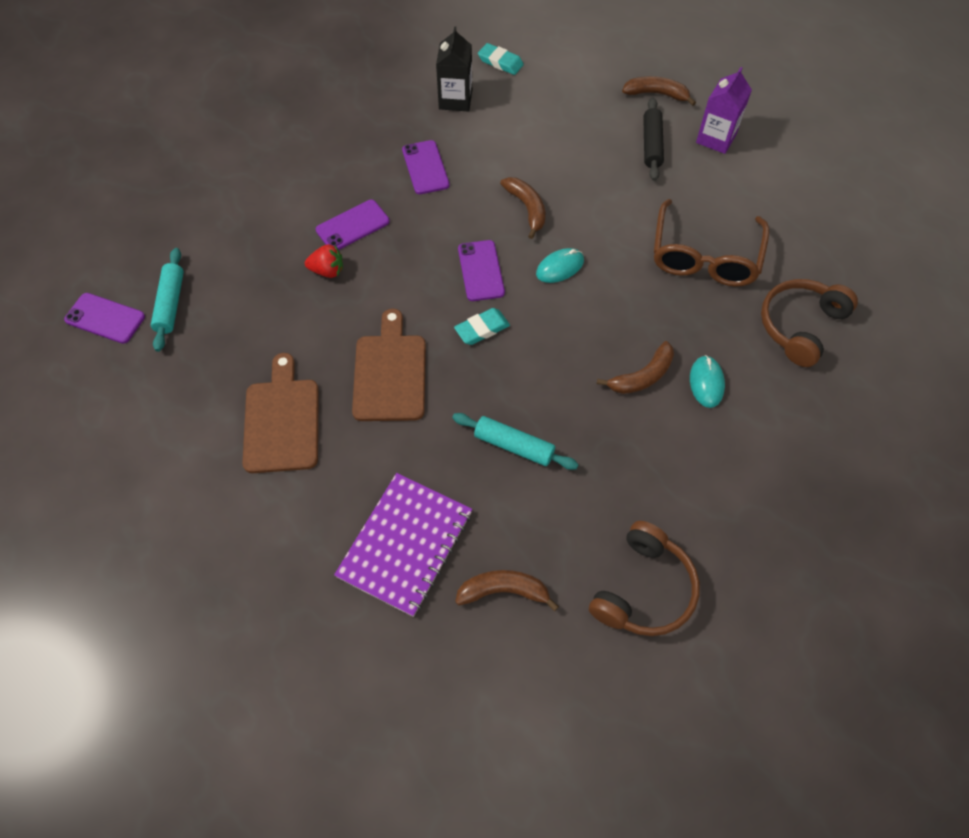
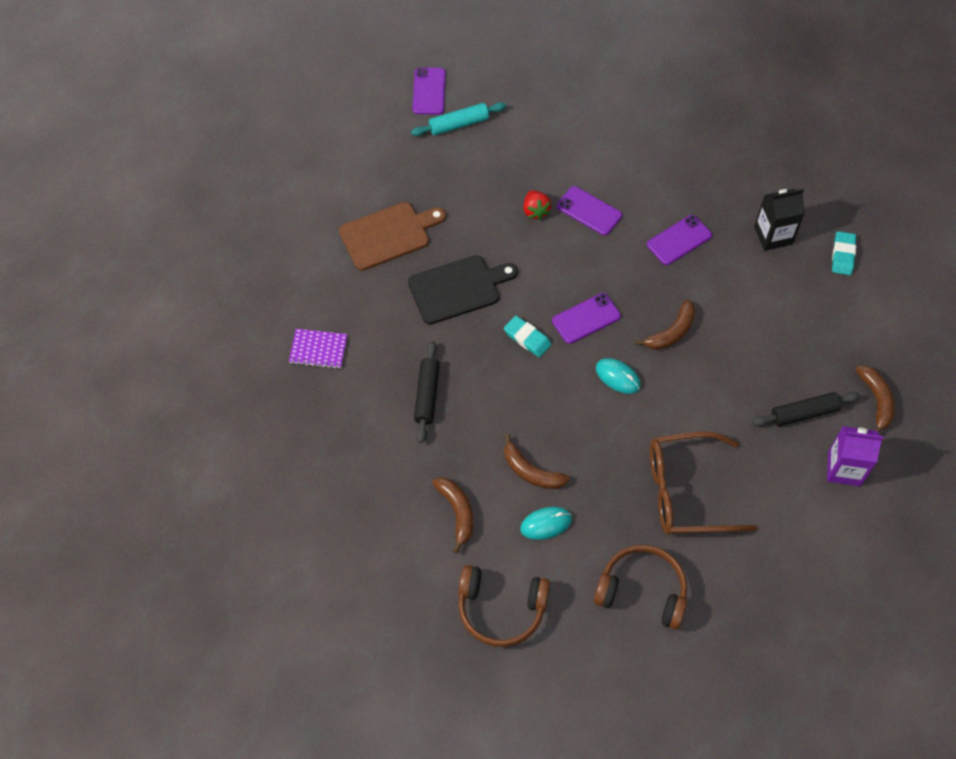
camera: 70 degrees right, 0 degrees up
(390, 373) = (458, 289): brown cutting board -> black cutting board
(405, 544) = (318, 350): purple notebook -> purple notebook, size x0.56
(504, 591) = (304, 425): brown banana -> brown banana (457, 512)
(514, 446) = (427, 395): turquoise rolling pin -> black rolling pin
(644, 589) = (337, 520): brown headphones -> brown headphones (501, 609)

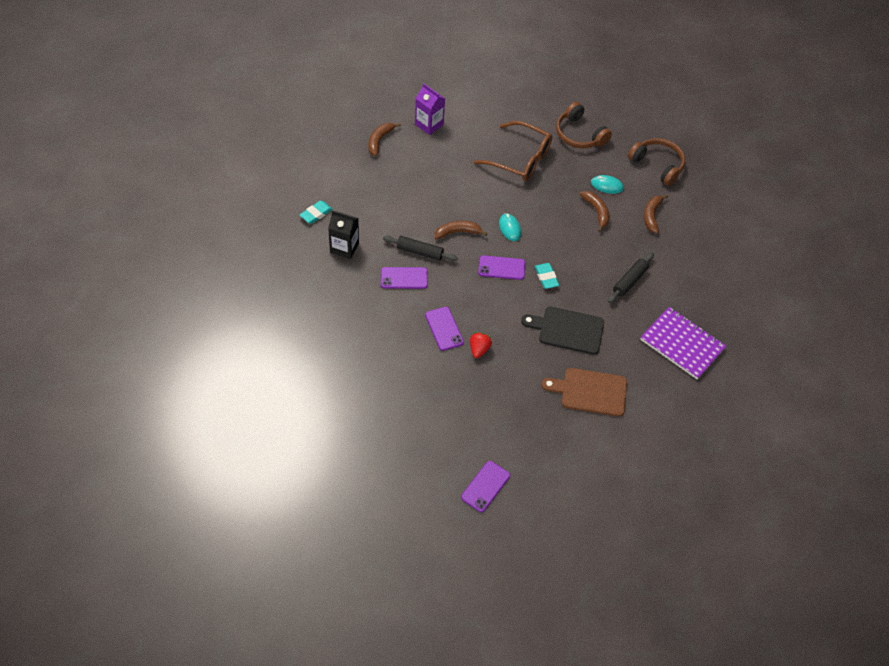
camera: 150 degrees left, 5 degrees down
(318, 350) = (682, 344): purple notebook -> purple notebook, size x1.80
(458, 124) = (483, 445): turquoise rolling pin -> none
(804, 413) = (423, 156): black rolling pin -> black rolling pin (419, 252)

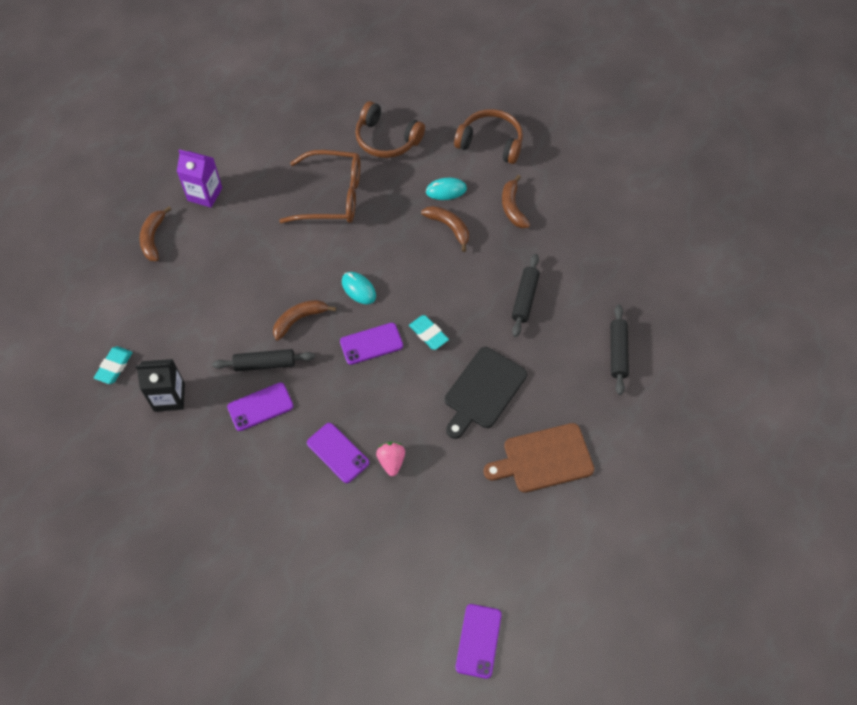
camera: 20 degrees left, 5 degrees up
(479, 349) = (391, 461): red strawberry -> pink strawberry
(568, 330) = (483, 390): black cutting board -> black cutting board turned 45 degrees counterclockwise
(682, 344) = (618, 352): purple notebook -> black rolling pin

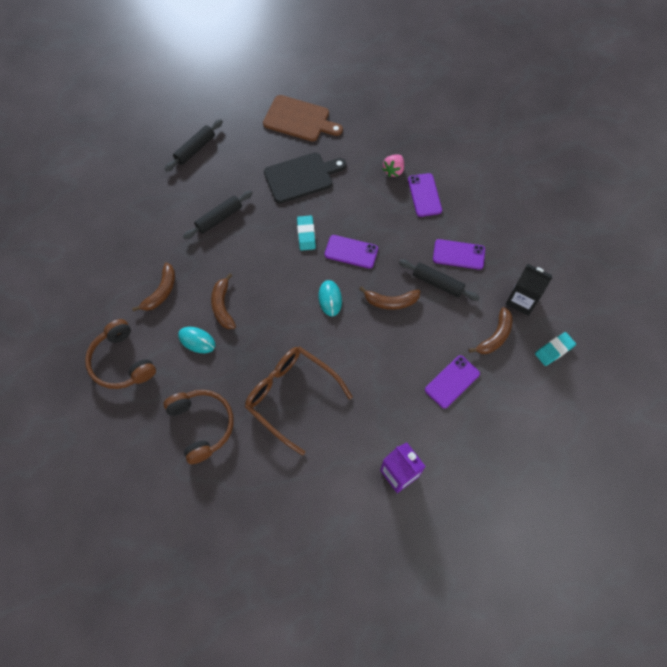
camera: 145 degrees left, 5 degrees up
(153, 238) = (469, 454): brown banana -> brown banana (495, 336)
(478, 641) = (411, 61): purple phone -> purple phone (452, 382)

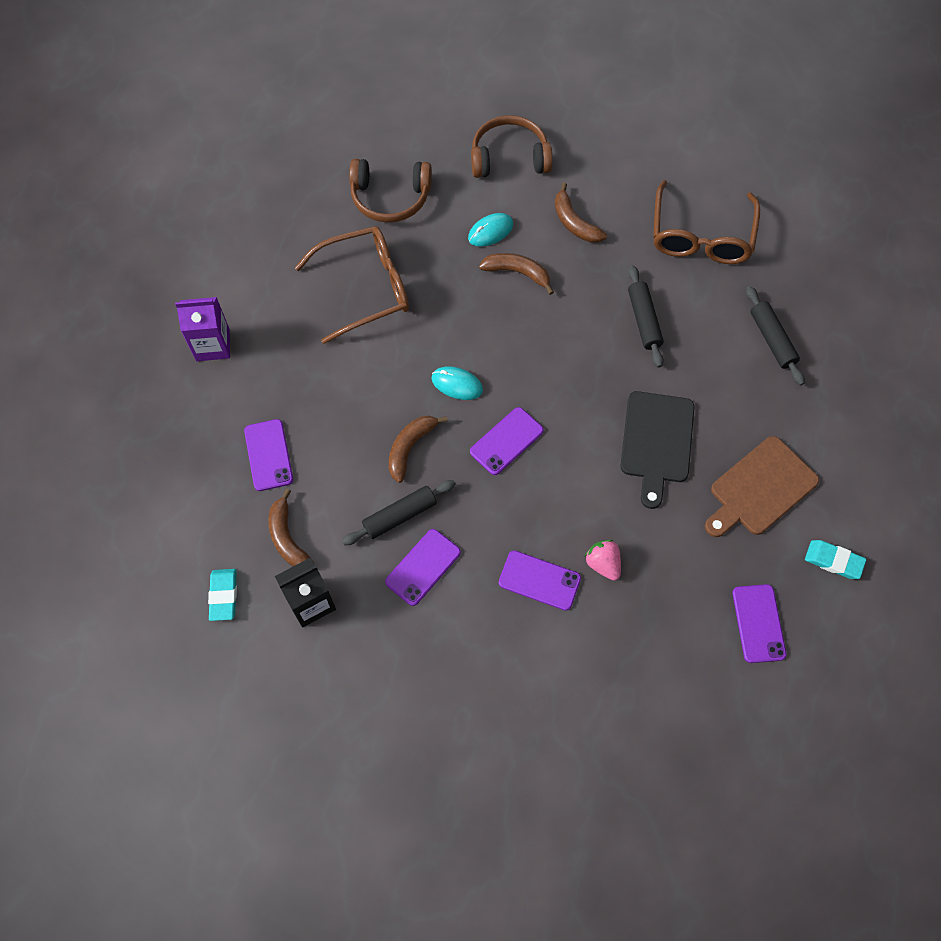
camera: 120 degrees right, 0 degrees up
(134, 214) = (701, 237): none -> brown glasses
(306, 234) = (563, 403): turquoise eraser -> turquoise eraser (833, 561)
(377, 93) = (758, 623): none -> purple phone

